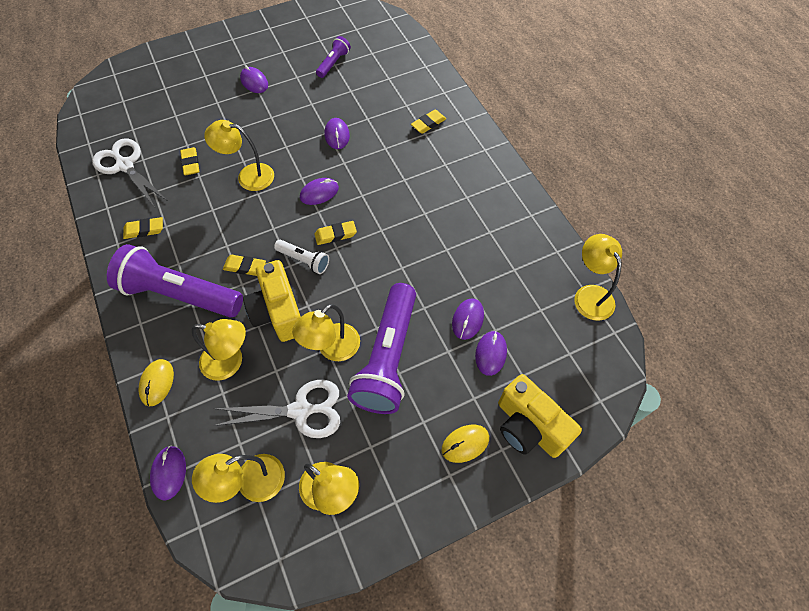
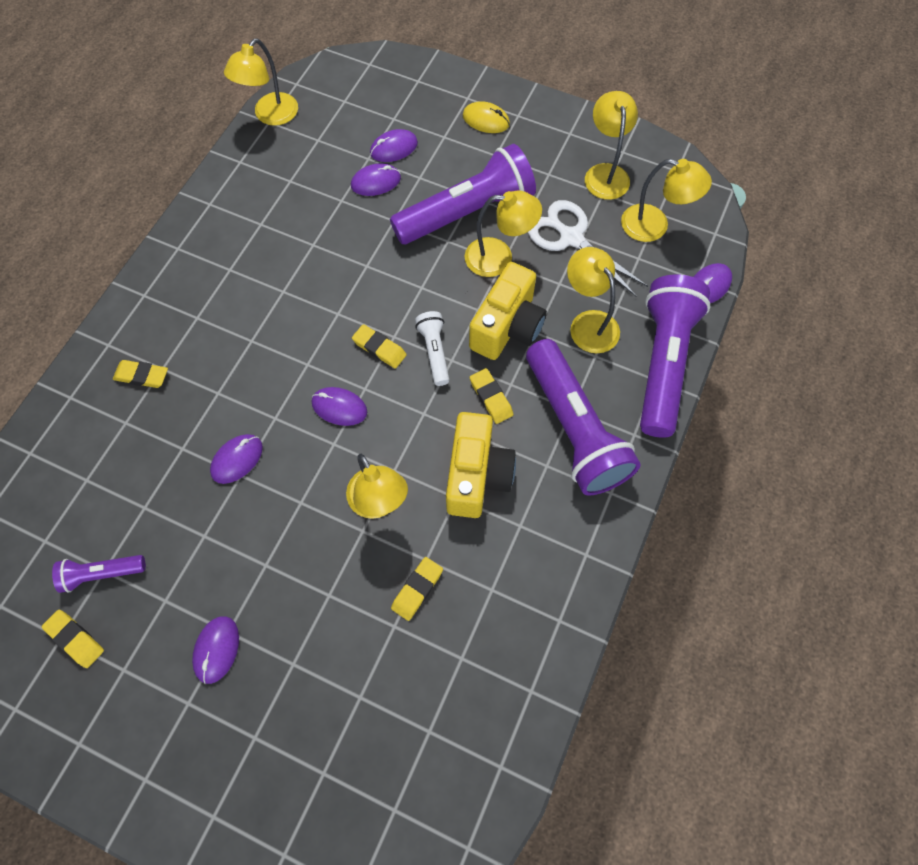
camera: 130 degrees left, 5 degrees up
(125, 166) = (489, 669): white scissors -> none
(144, 230) = (545, 543): yellow eraser -> yellow eraser (75, 639)
(157, 383) = (663, 363): yellow mouse -> purple flashlight
(529, 426) = (433, 92): yellow camera -> yellow camera (476, 475)

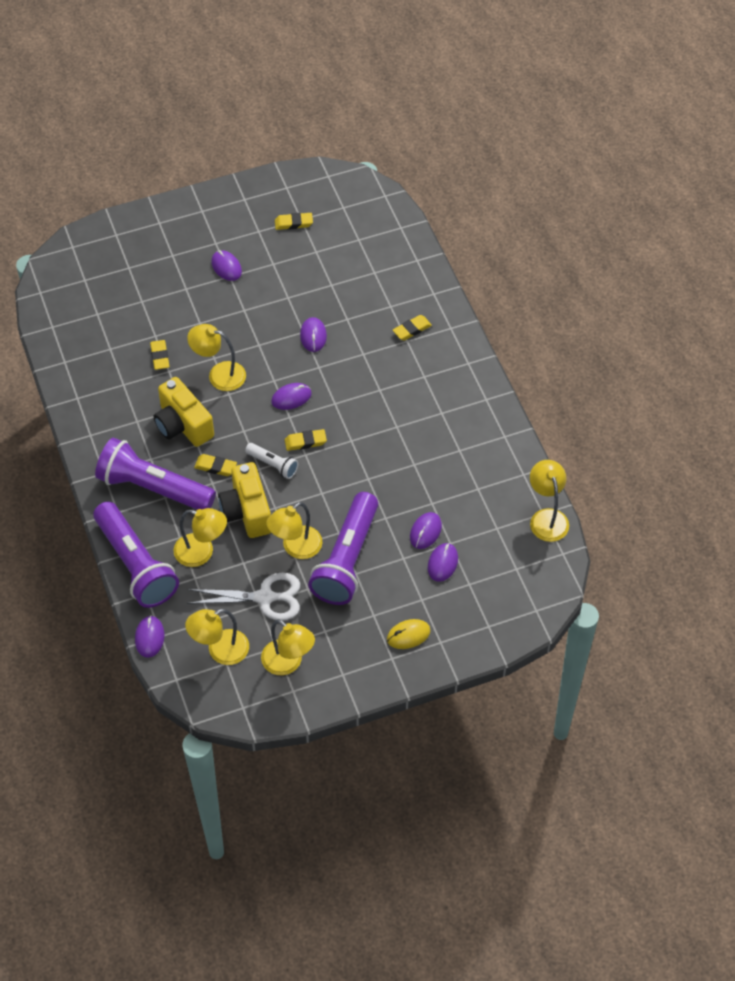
camera: 135 degrees right, 10 degrees down
(102, 573) = (315, 250): purple flashlight -> none

